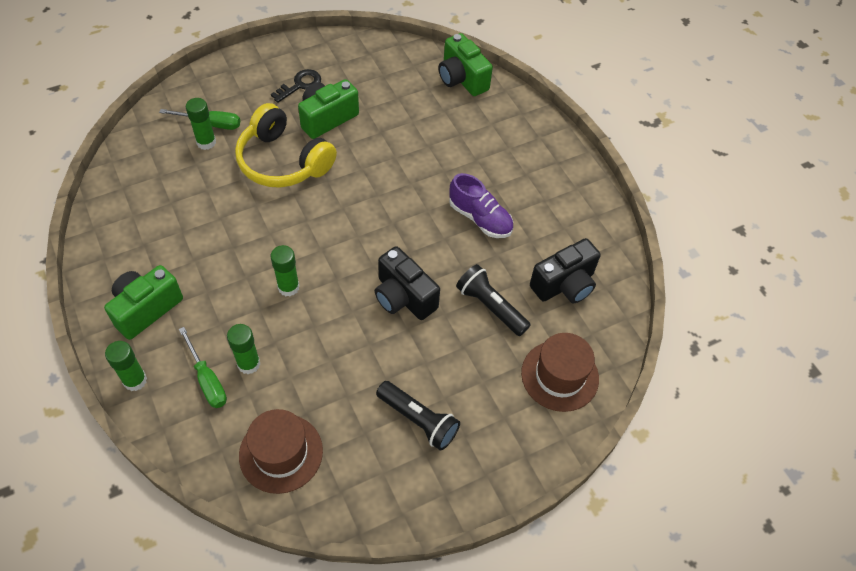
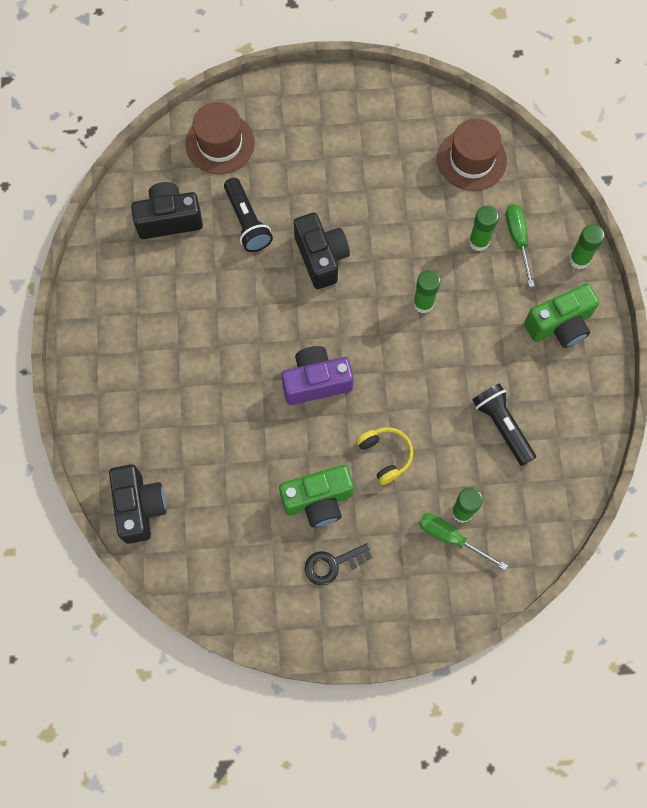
camera: 155 degrees left, 15 degrees up
(283, 161) = (385, 455): yellow headphones -> yellow headphones, size x0.52
(363, 195) = (316, 382): none -> purple camera
(418, 420) = (353, 148): black flashlight -> black flashlight (502, 426)
(462, 79) = (139, 507): green camera -> black camera
(480, 218) = (211, 315): purple shoe -> none

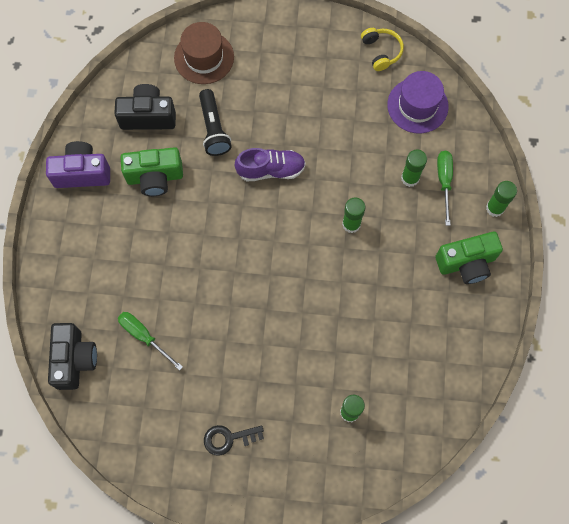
camera: 10 degrees right, 0 degrees up
(316, 382) = (245, 277): purple camera -> purple camera (82, 173)
(318, 500) = (227, 380): green camera -> green camera (155, 177)
(321, 257) = (271, 170): black camera -> purple shoe
(385, 455) = (293, 351): yellow headphones -> yellow headphones (381, 51)
(451, 538) = (335, 433): green screwdriver -> green screwdriver (144, 336)
(471, 160) = (417, 105): brown hat -> purple hat
(502, 426) = (399, 343): black flashlight -> none

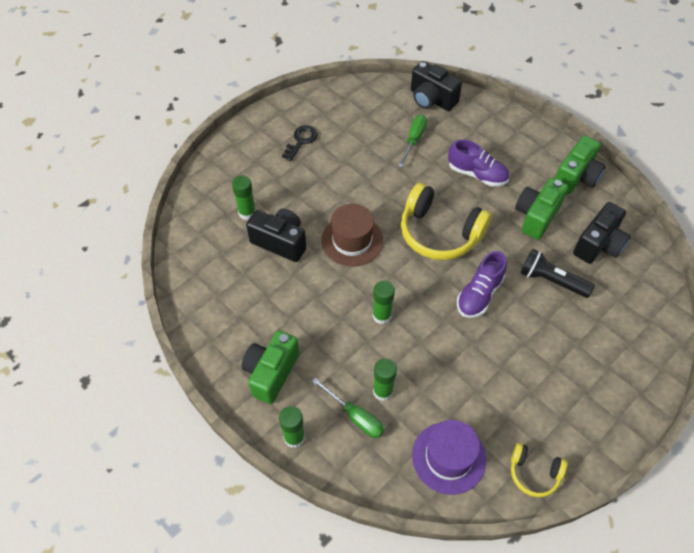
camera: 130 degrees right, 15 degrees down
(82, 173) = (576, 177): purple camera -> green camera
(143, 253) = (477, 174): none -> purple shoe
(144, 336) = (413, 140): green screwdriver -> green screwdriver turned 60 degrees counterclockwise
(204, 57) = (633, 319): brown hat -> brown hat (352, 240)
(235, 238) = (439, 233): none -> yellow headphones
(354, 357) = (280, 242): none -> black camera

